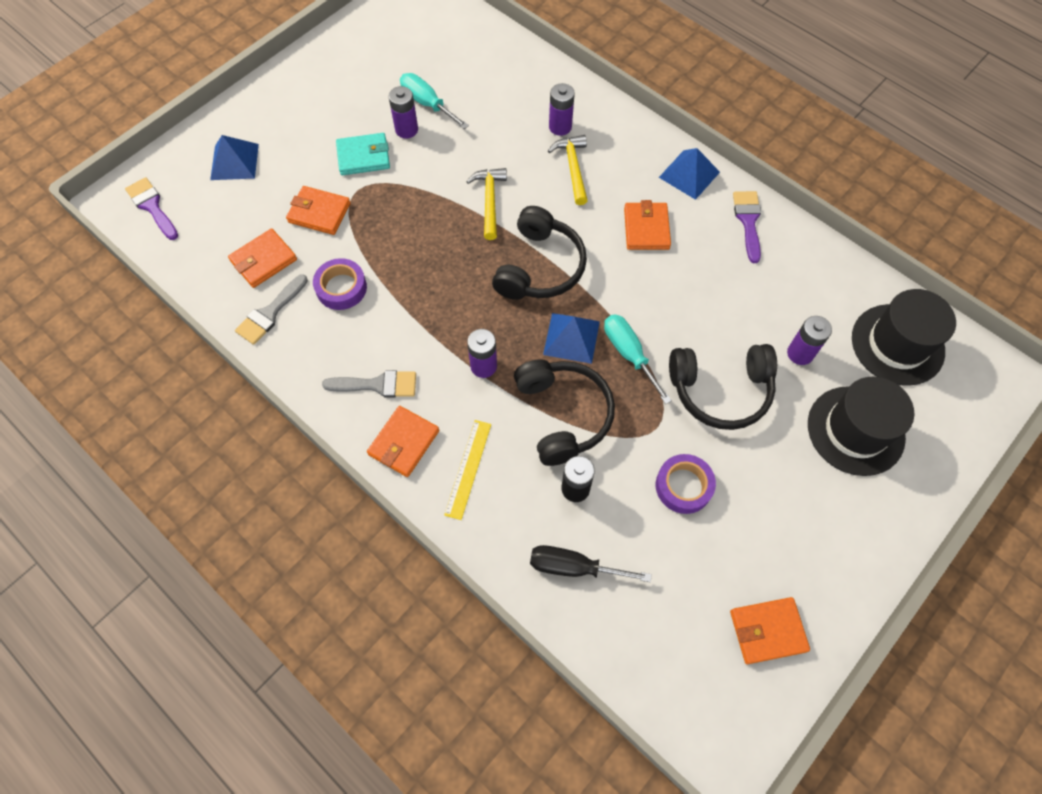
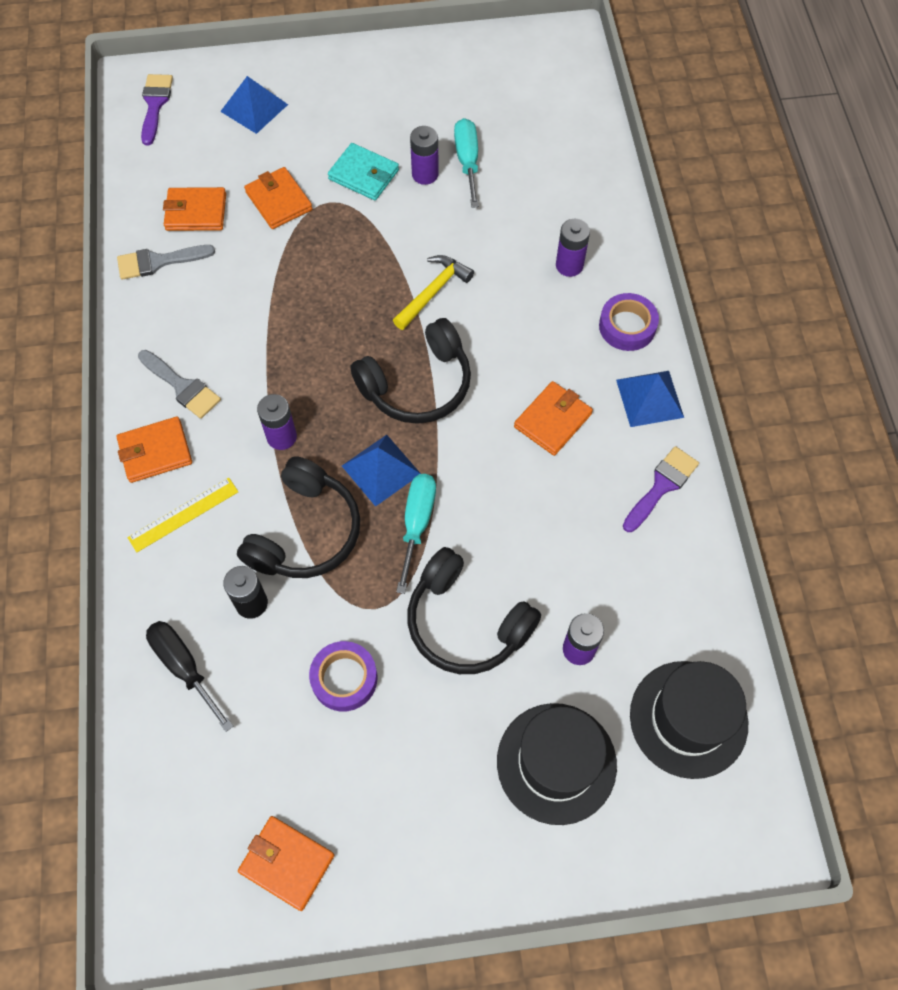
camera: 40 degrees right, 0 degrees up
(341, 288) = (233, 281): purple tape -> purple tape (627, 326)
(573, 168) = (541, 313): yellow hammer -> none

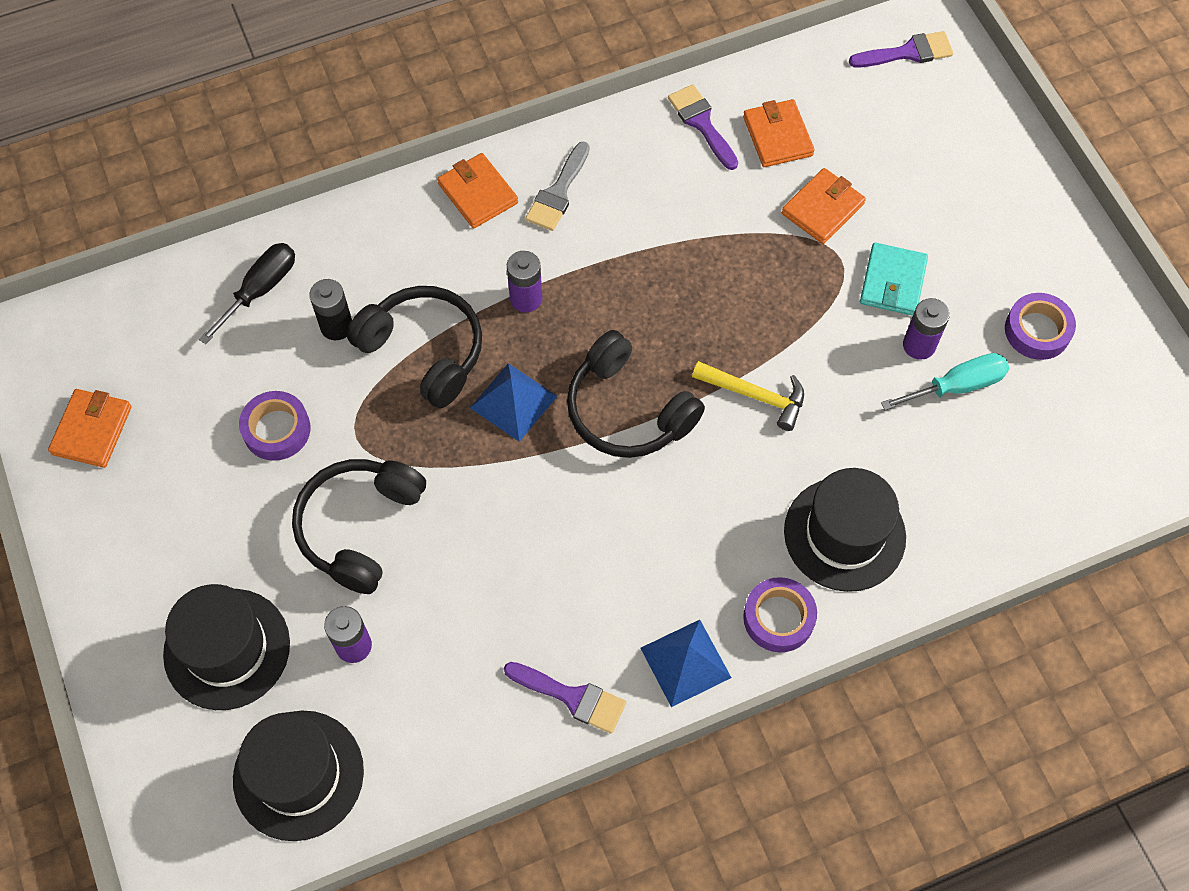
camera: 75 degrees right, 0 degrees up
(158, 262) = (701, 123): grey brush -> purple brush
(183, 514) = (416, 239): yellow ruler -> none
(254, 108) = (944, 146): blue pyramid -> none
(305, 532) = (424, 351): black headphones -> black headphones turned 150 degrees counterclockwise
(417, 523) = (459, 452): turquoise screwdriver -> none
(437, 101) = (1037, 330): none -> purple tape
(553, 420) = (624, 561): orange wallet -> none
(569, 265) = (844, 534): purple battery -> black hat

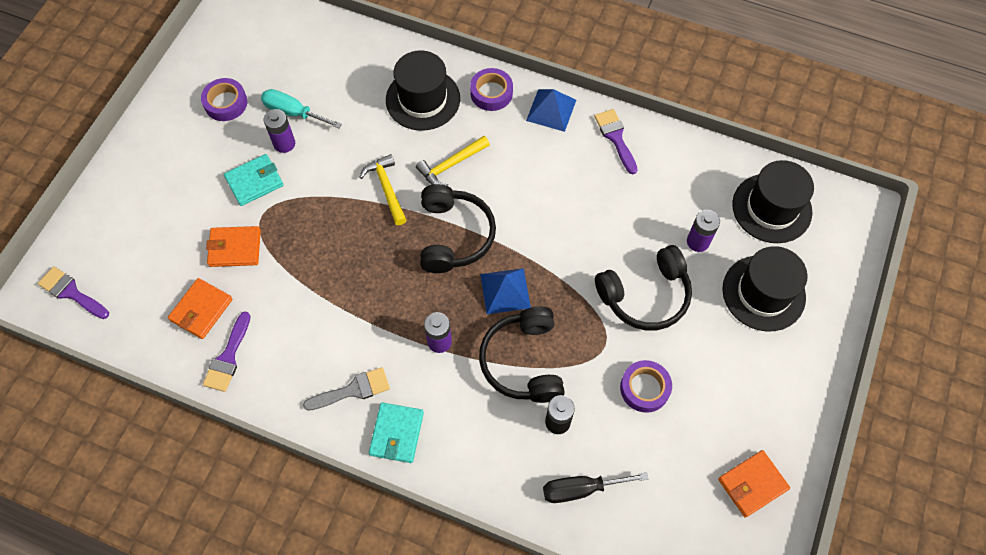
camera: 135 degrees left, 0 degrees up
(478, 193) = (396, 433): orange wallet -> turquoise wallet
(720, 484) = (451, 165): none -> yellow hammer

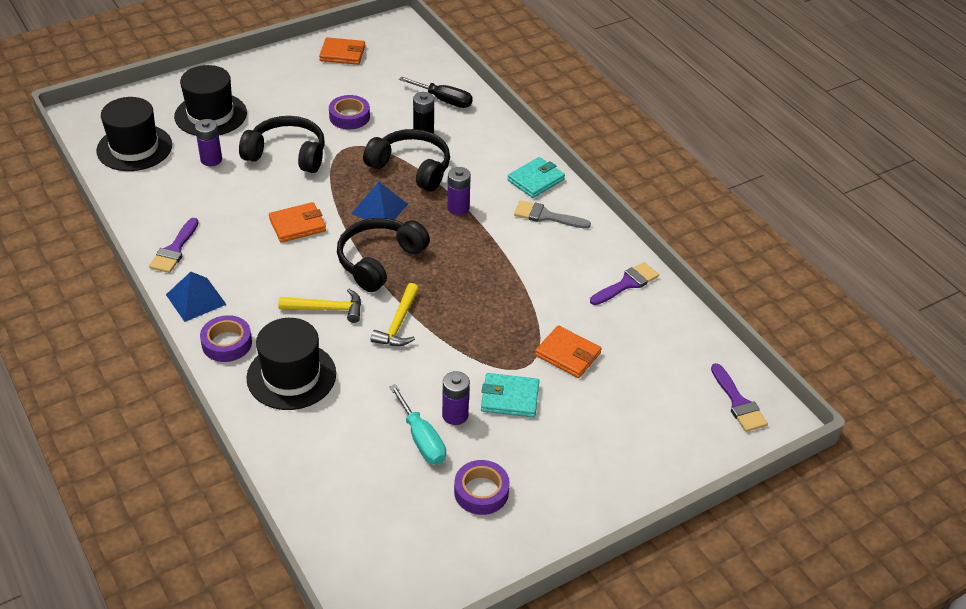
camera: 145 degrees left, 20 degrees down
(201, 310) = (628, 326): orange wallet -> orange wallet (297, 225)
(523, 361) = (411, 168): black headphones -> black headphones turned 90 degrees counterclockwise

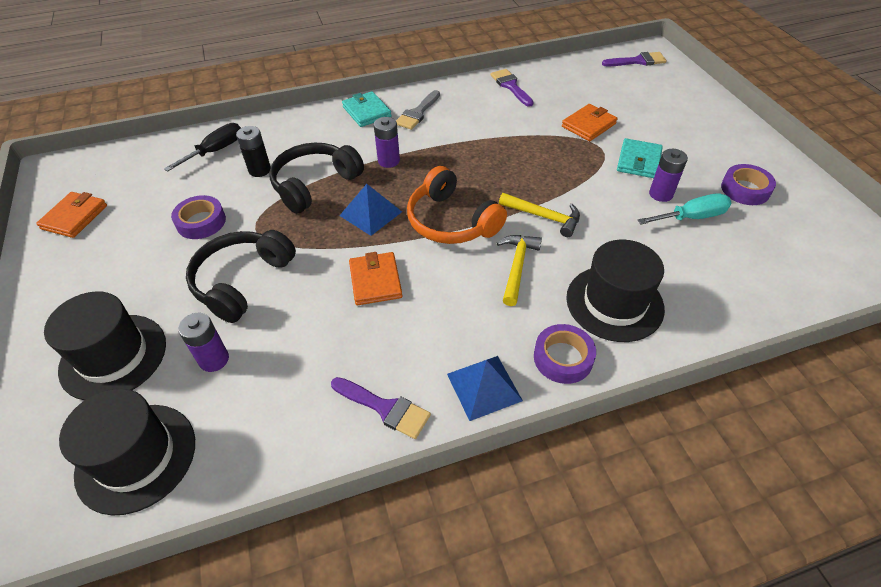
camera: 75 degrees left, 5 degrees up
(379, 261) = (451, 221): black headphones -> orange headphones

